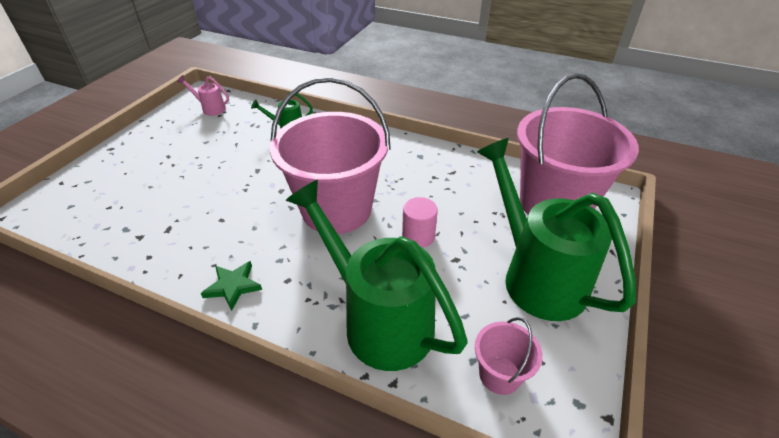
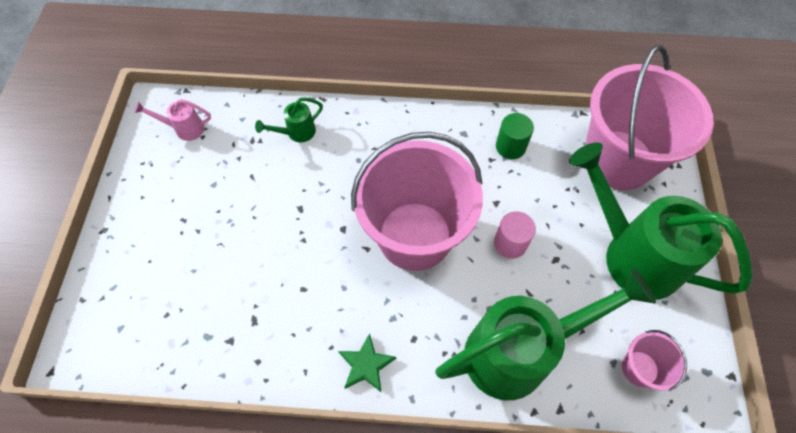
camera: 20 degrees left, 20 degrees up
(379, 320) = (519, 352): green watering can -> green watering can turned 135 degrees clockwise
(456, 173) = (510, 146): none -> green cylinder

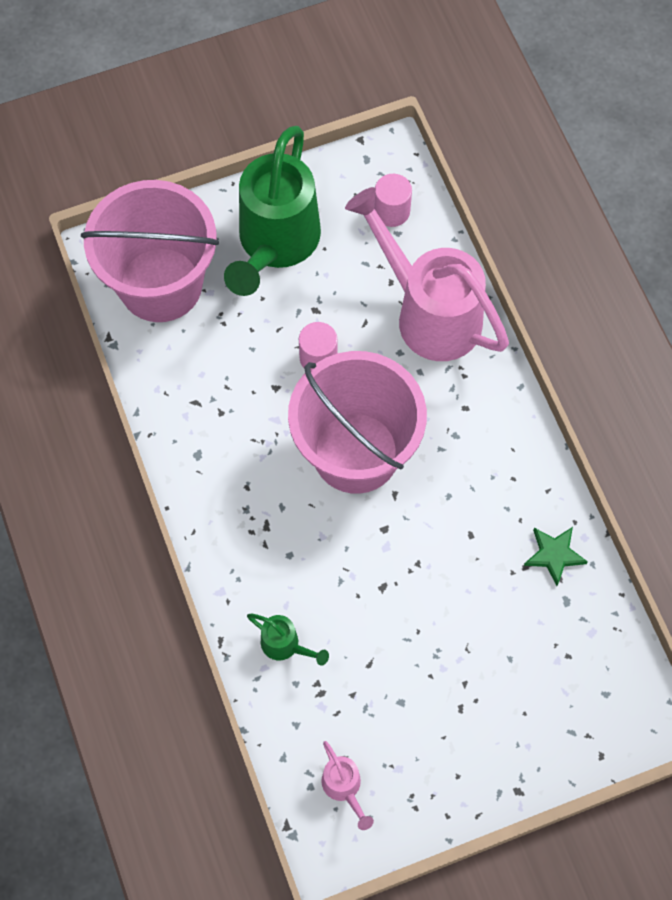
camera: 115 degrees left, 5 degrees up
(366, 365) = (512, 439): green star -> green star (554, 555)
(510, 146) = (193, 398): green cylinder -> none
(519, 352) = (429, 313): green watering can -> pink watering can
(639, 368) = (391, 211): pink bucket -> pink cylinder

